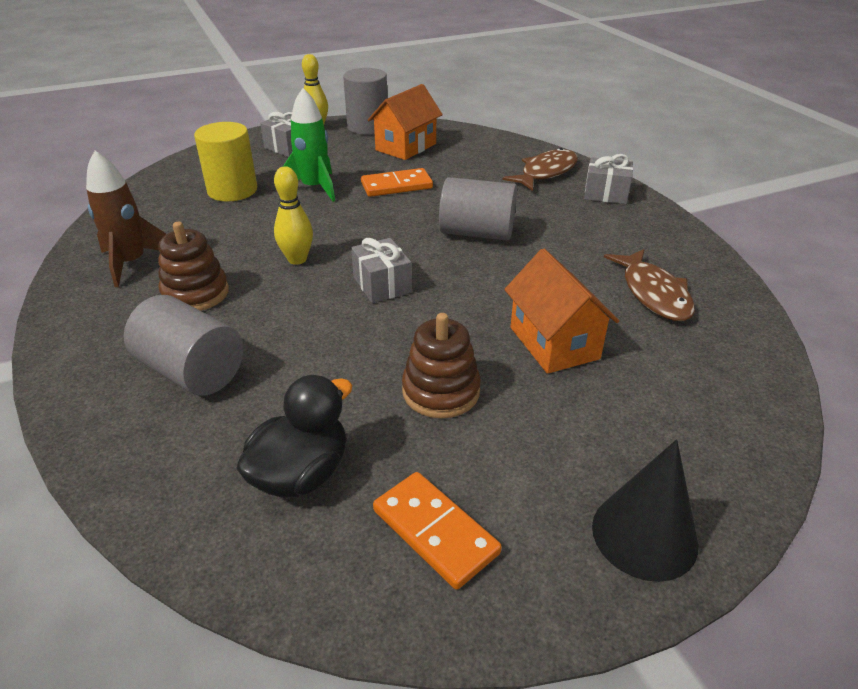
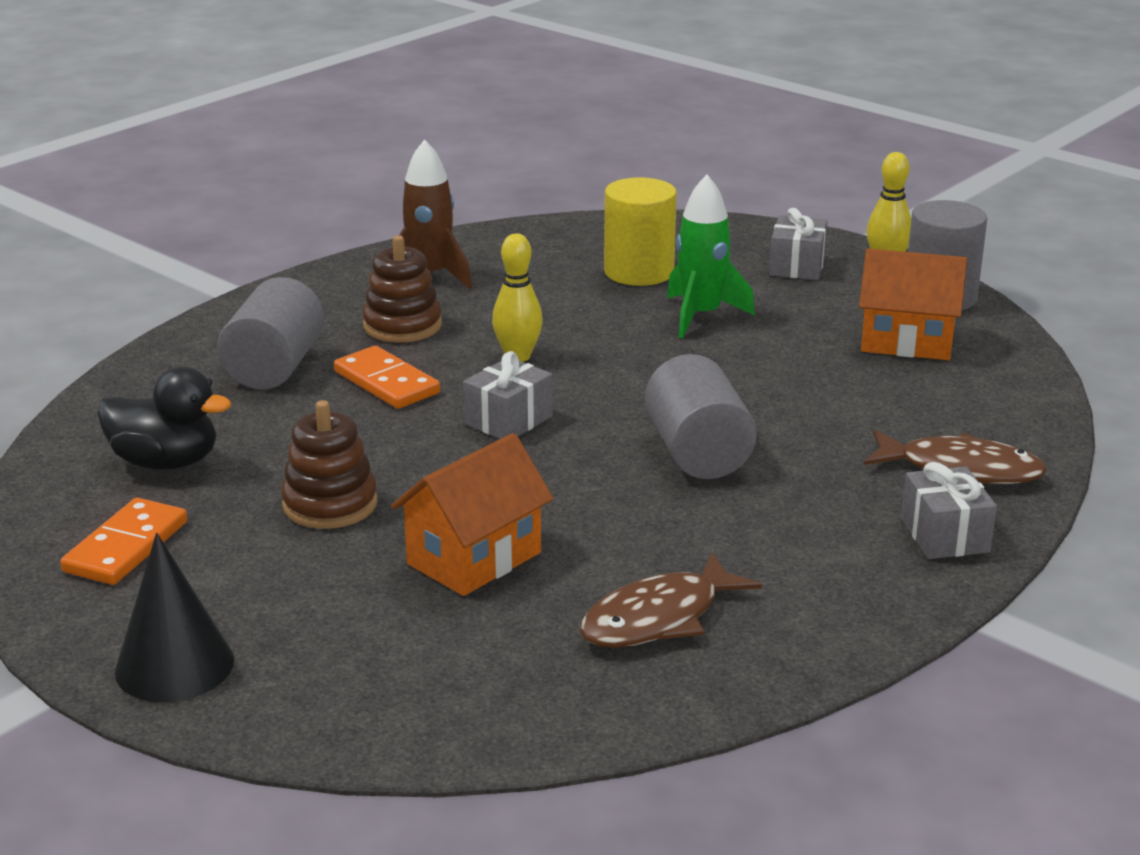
camera: 65 degrees right, 10 degrees down
(396, 186) = (772, 366): orange domino -> orange domino (387, 382)

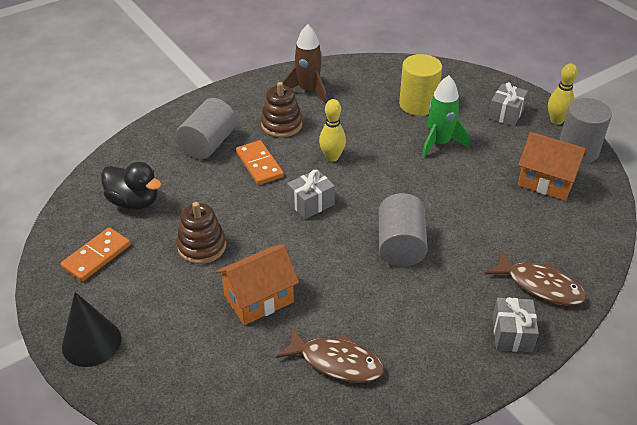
camera: 15 degrees right, 15 degrees up
(658, 618) = (336, 362): brown fish -> brown fish turned 135 degrees counterclockwise

